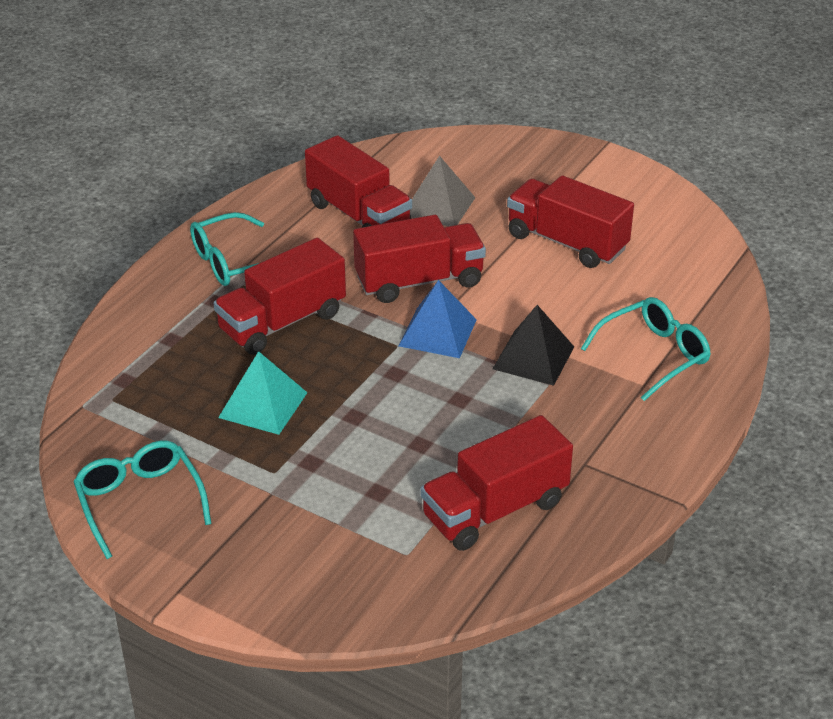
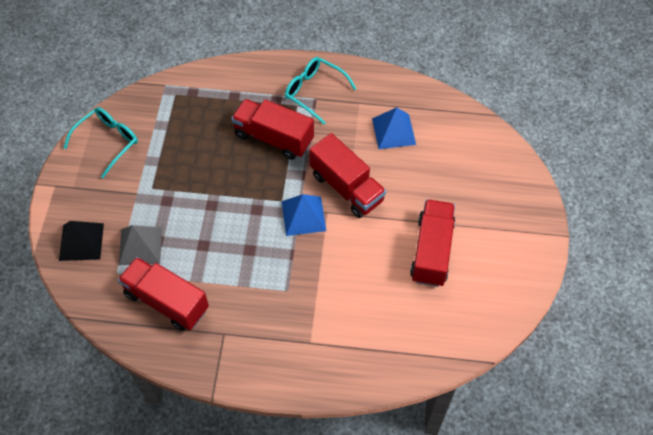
camera: 65 degrees right, 20 degrees up
(263, 405) = (201, 160): turquoise pyramid -> none
(359, 215) = (393, 131): red truck -> blue pyramid
(438, 206) = (428, 167): grey pyramid -> grey pyramid (140, 246)
(533, 357) = (305, 273): black pyramid -> black pyramid (81, 241)
(653, 355) = (341, 339): turquoise glasses -> none

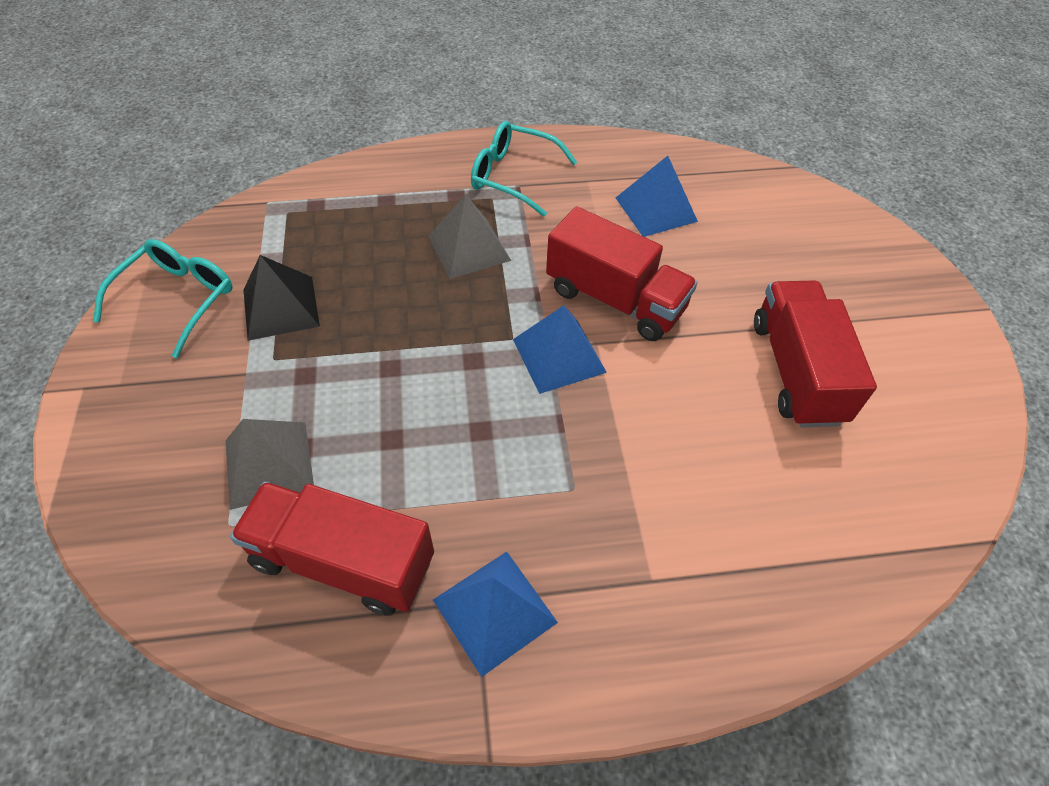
camera: 15 degrees left, 5 degrees down
(81, 241) = (147, 479): black pyramid -> black pyramid (281, 307)
(231, 340) = (494, 611): none -> blue pyramid
(273, 138) = (469, 248): red truck -> grey pyramid

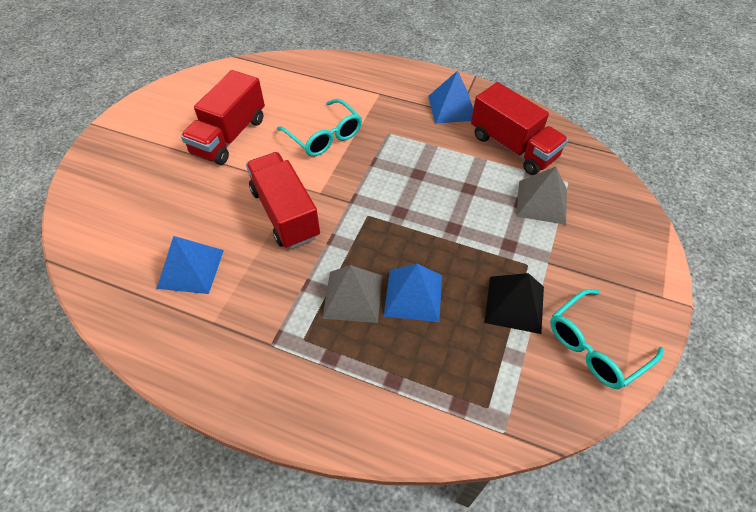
camera: 150 degrees left, 0 degrees up
(514, 177) = (267, 356): turquoise glasses -> turquoise glasses (324, 136)
(559, 355) = (347, 194): blue pyramid -> blue pyramid (413, 295)

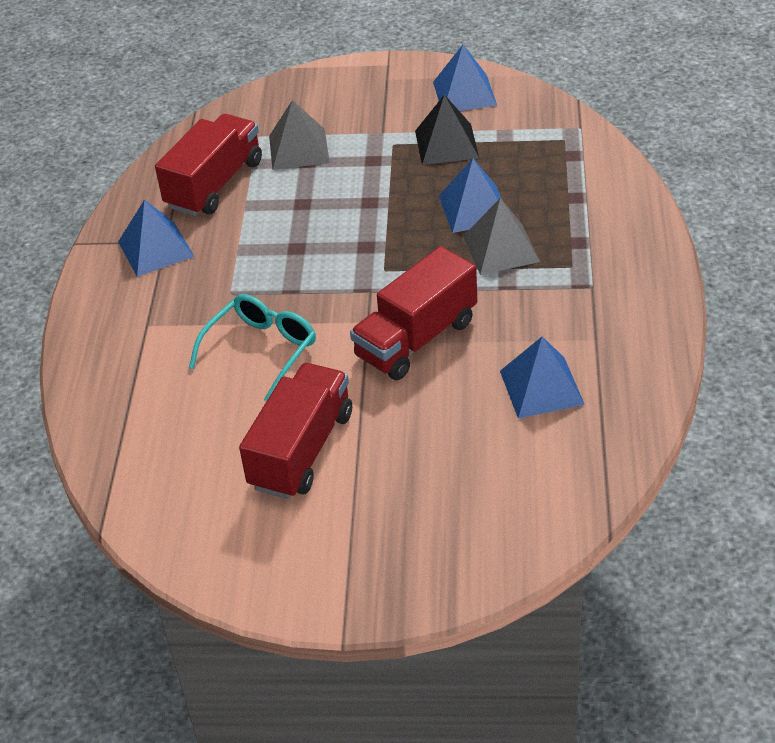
camera: 105 degrees left, 10 degrees down
(229, 136) = (301, 450): red truck -> red truck turned 75 degrees counterclockwise
(595, 346) = (464, 93): turquoise glasses -> blue pyramid

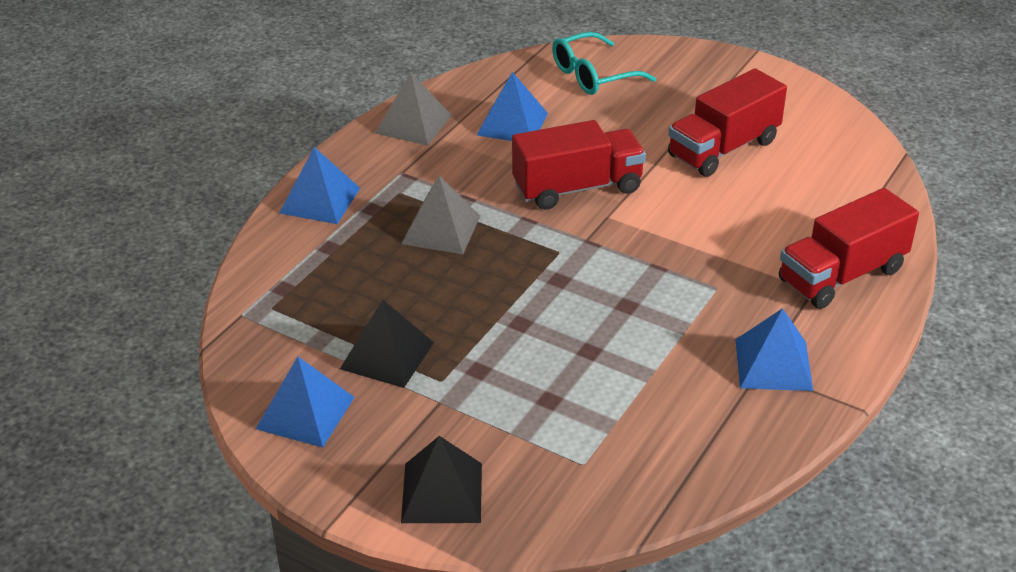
camera: 155 degrees left, 5 degrees down
(214, 184) = (671, 417): red truck -> red truck (841, 275)
(261, 351) = (716, 227): turquoise glasses -> turquoise glasses (594, 75)
(298, 149) = (547, 422): grey pyramid -> grey pyramid (413, 124)
(335, 89) = (442, 492): none -> black pyramid
(474, 208) = (428, 275): blue pyramid -> blue pyramid (320, 200)

